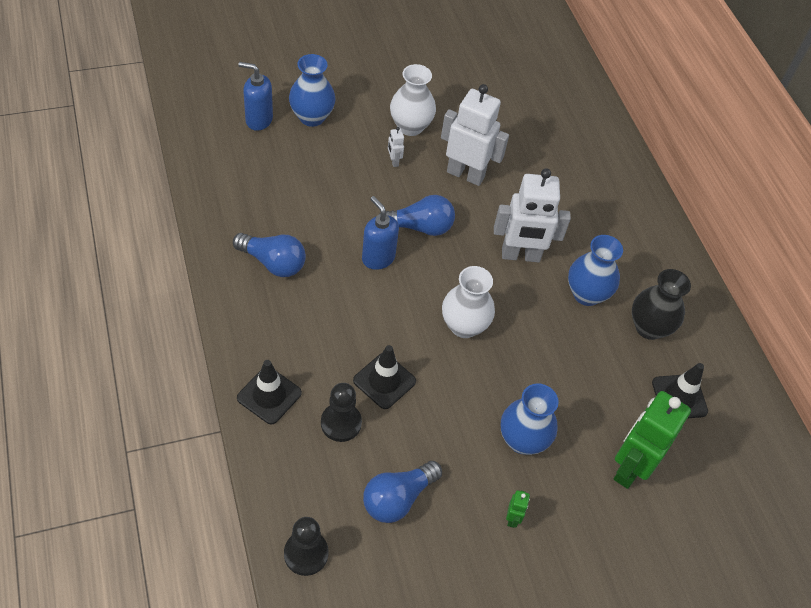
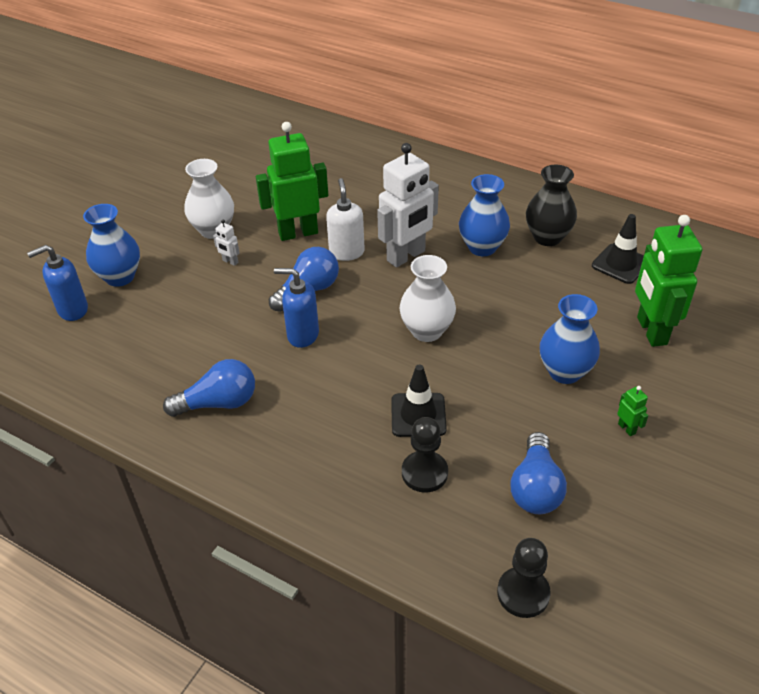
camera: 35 degrees left, 10 degrees down
(269, 395) = (341, 503): black traffic cone -> none
(465, 174) = (298, 233): white robot -> green robot
(481, 218) = (346, 252): none -> white soap dispenser

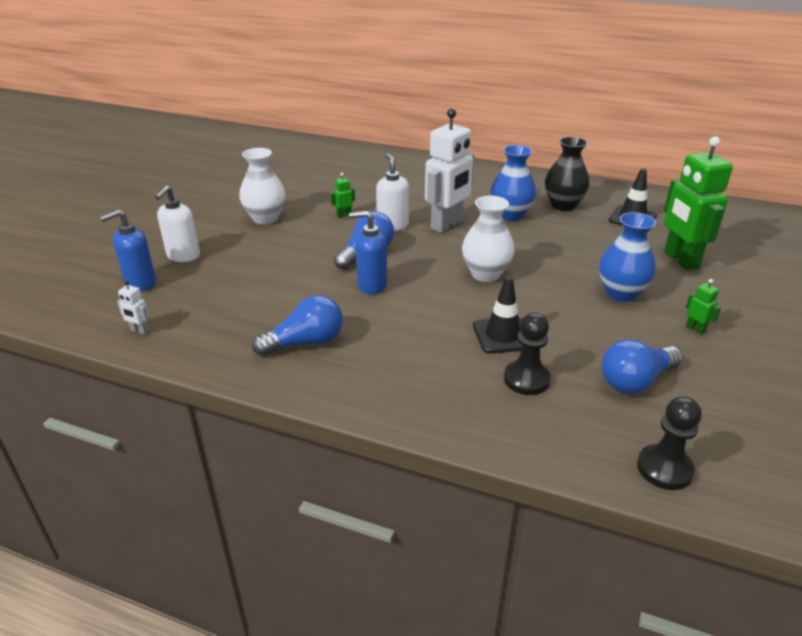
camera: 10 degrees left, 10 degrees down
(120, 277) = (183, 256): blue vase -> white soap dispenser
(230, 261) = (287, 238): white robot -> white robot (139, 330)
(298, 233) = (344, 215): green robot -> green robot, size x0.40
(535, 487) = (635, 381): blue light bulb -> blue light bulb turned 60 degrees clockwise

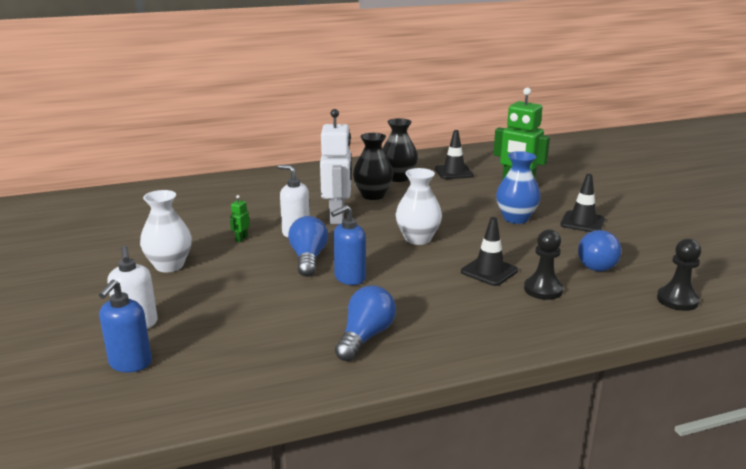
camera: 40 degrees left, 10 degrees down
(139, 330) = (201, 398): white robot -> none
(510, 215) = (373, 195): blue vase -> black vase
(695, 329) = (582, 222): green robot -> black traffic cone

